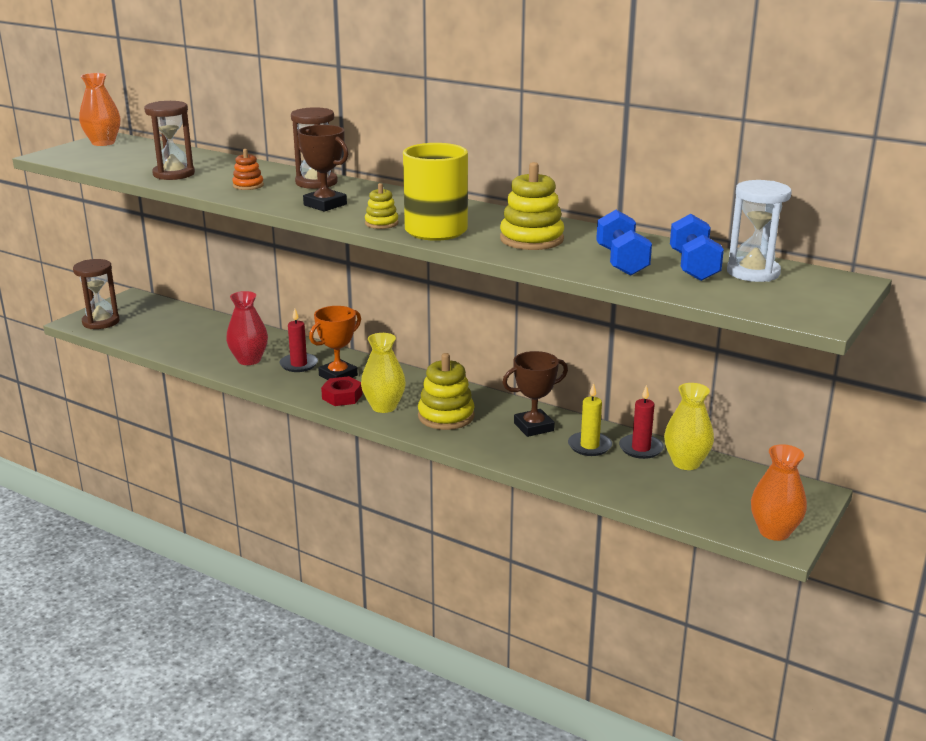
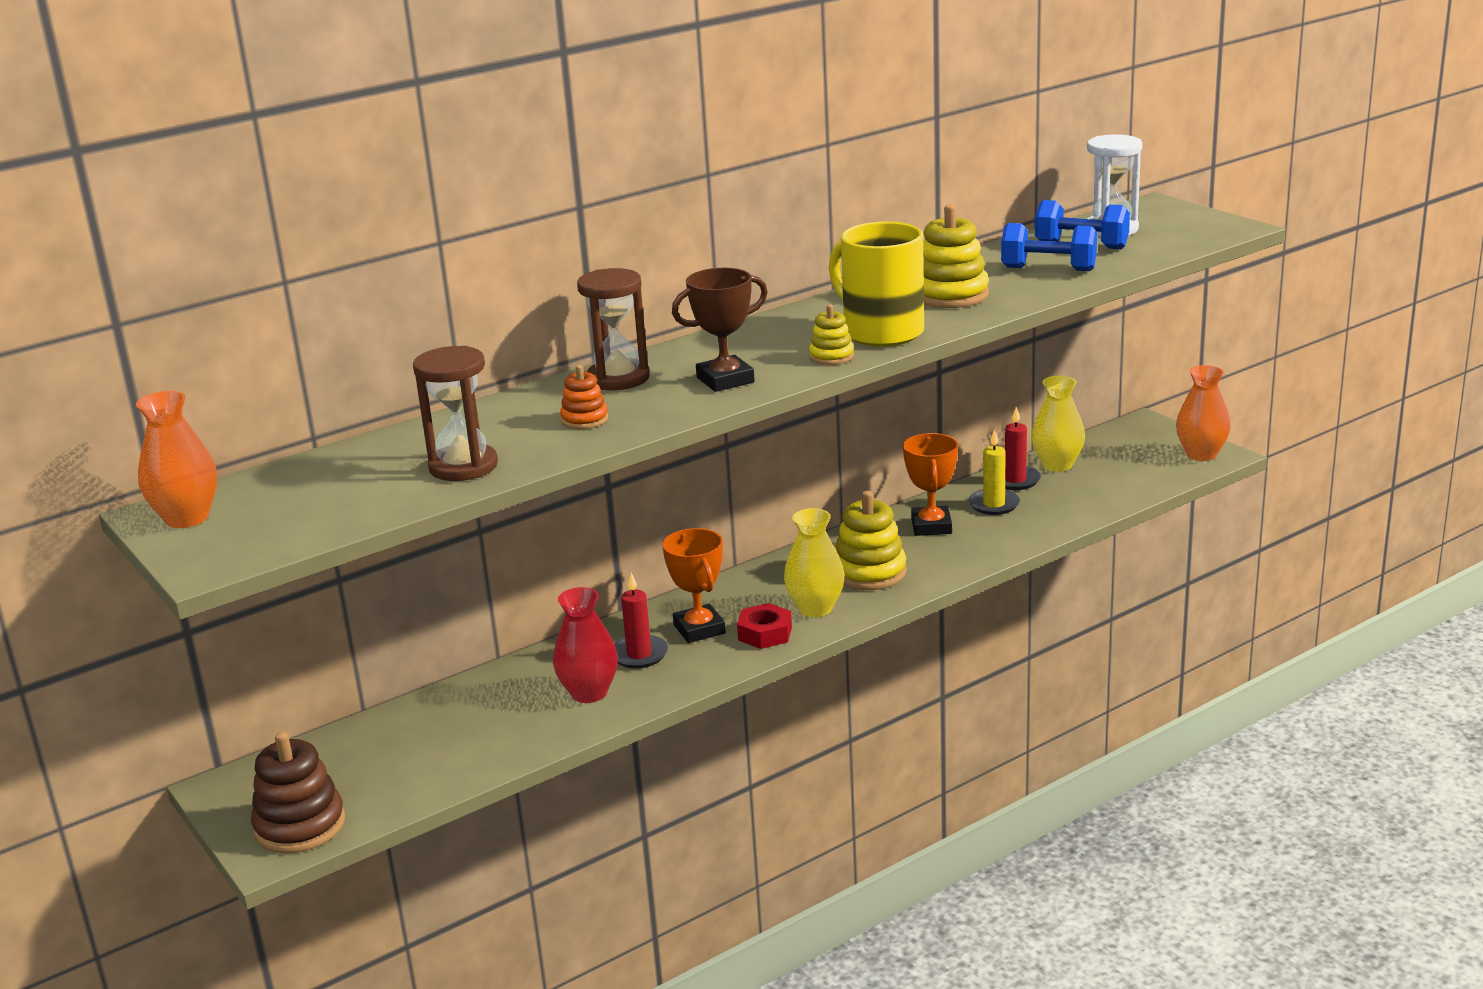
camera: 65 degrees left, 0 degrees up
(101, 322) = (300, 826): brown hourglass -> brown stacking toy
(533, 427) = (931, 526): brown trophy -> orange trophy

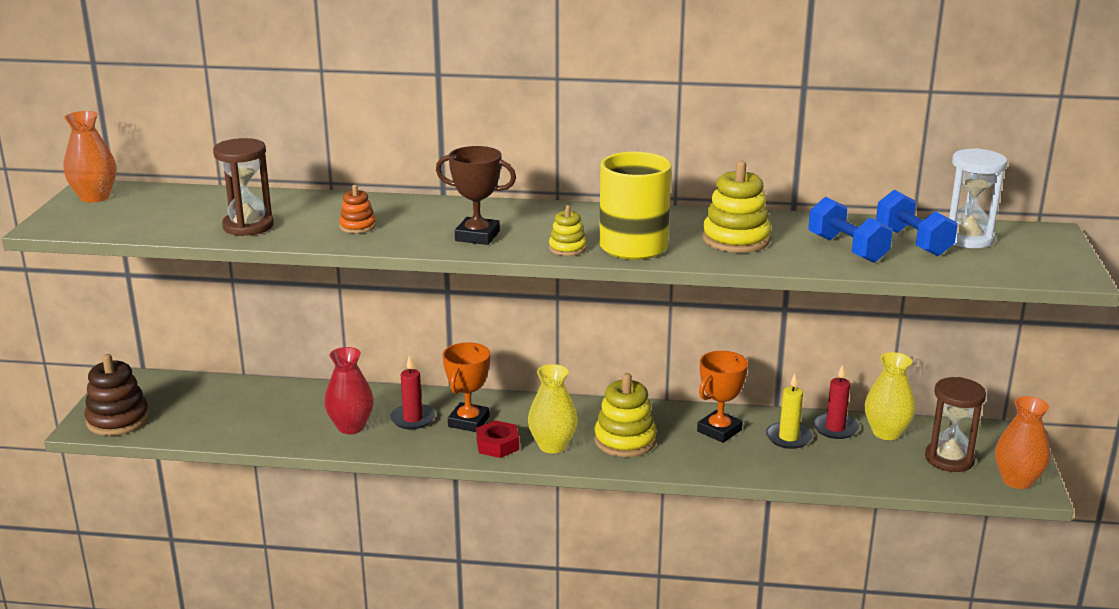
camera: 40 degrees right, 0 degrees up
(618, 378) = (429, 210): brown hourglass -> brown hourglass (949, 459)

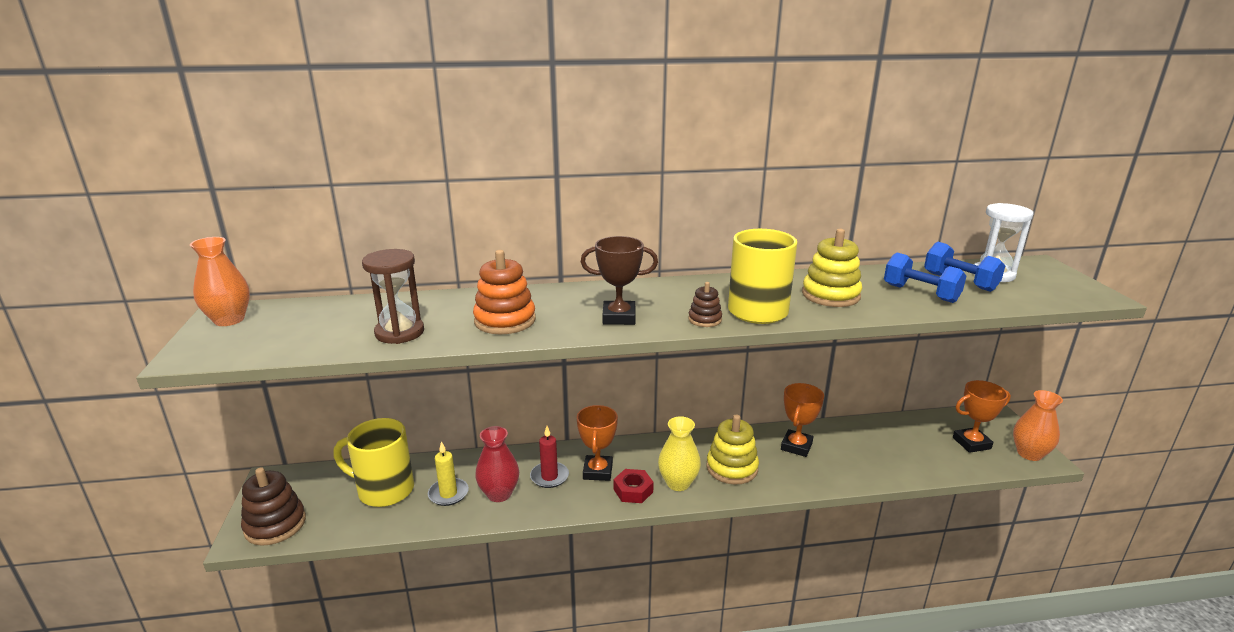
camera: 15 degrees left, 0 degrees up
(234, 406) = (384, 490): none -> yellow mug
(357, 226) = (505, 320): orange stacking toy -> orange stacking toy, size x1.83
(567, 248) = (705, 319): yellow stacking toy -> brown stacking toy
(788, 438) = (850, 444): yellow candle -> yellow candle (448, 494)
(835, 428) = (876, 430): red candle -> none
(886, 432) = (913, 427): yellow vase -> none
(949, 459) = (971, 443): brown hourglass -> orange trophy

